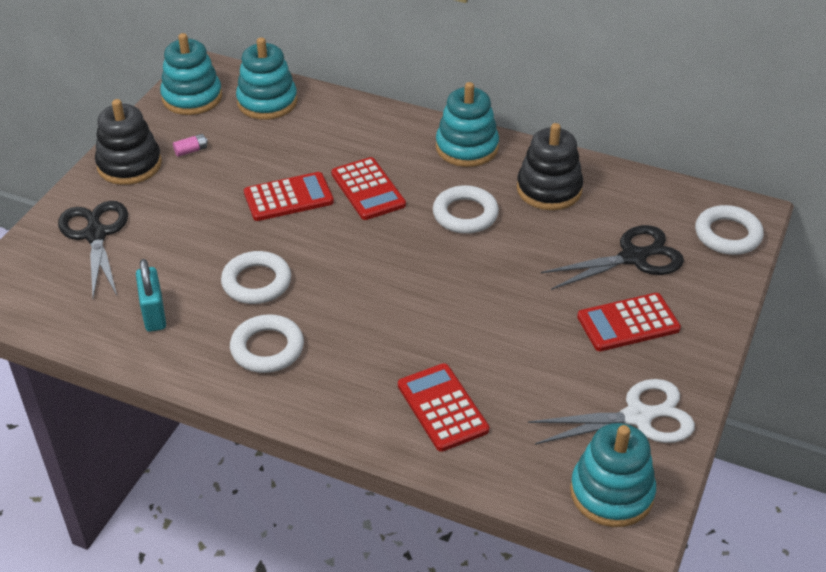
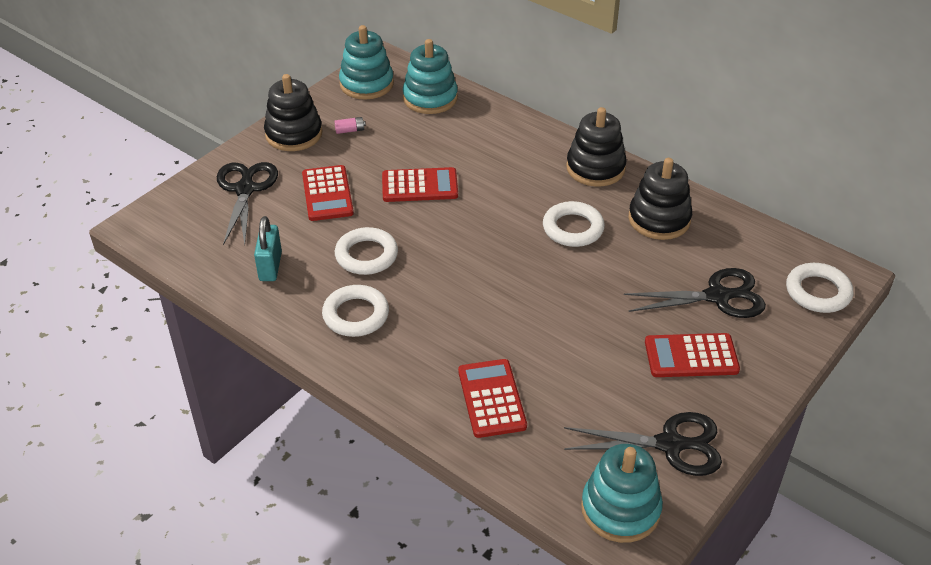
camera: 15 degrees right, 0 degrees up
(368, 189) = (492, 191): red calculator -> red calculator (327, 194)
(467, 147) = (595, 168): turquoise stacking toy -> black stacking toy
(639, 416) = (671, 444): white scissors -> black scissors

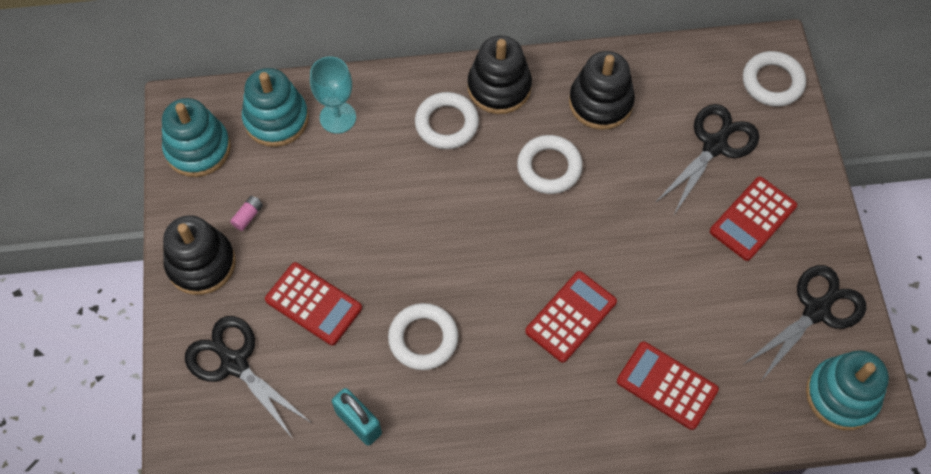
camera: 45 degrees left, 20 degrees up
(356, 315) = (484, 405): white ring -> white ring (446, 124)
(419, 186) = (381, 227): red calculator -> red calculator (571, 317)
(468, 119) = (338, 117): none -> turquoise goblet

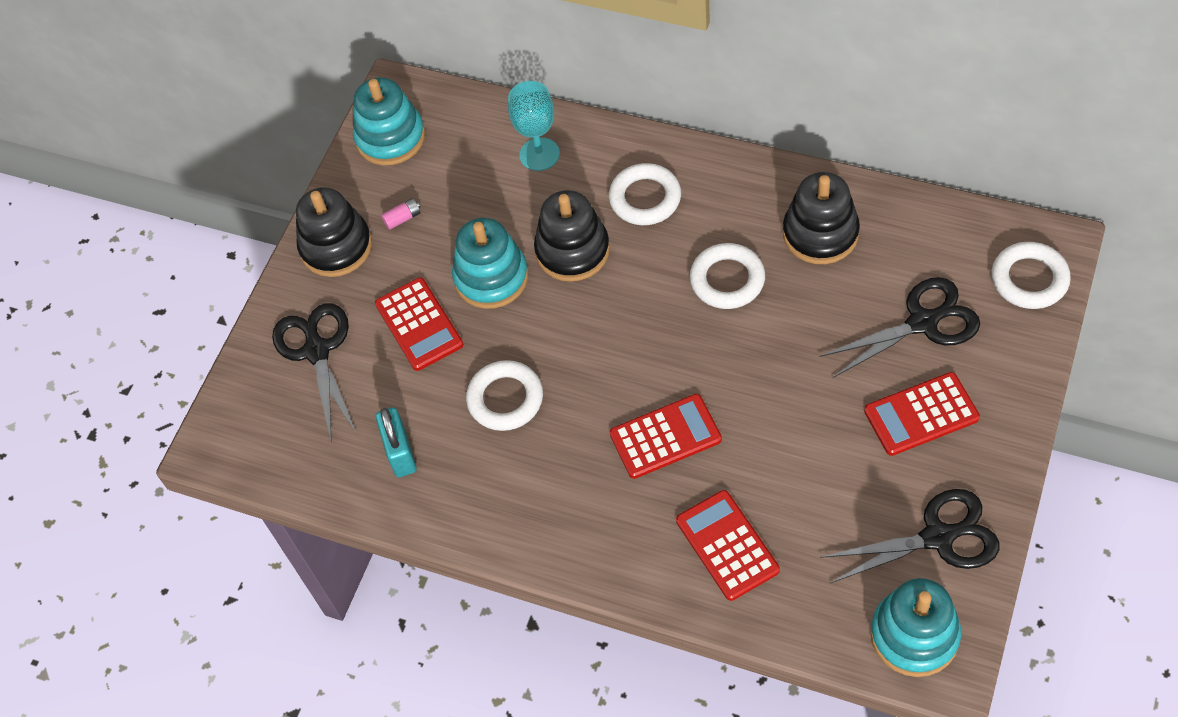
camera: 35 degrees right, 5 degrees down
(276, 119) = (479, 135): turquoise stacking toy -> turquoise stacking toy (491, 277)
(499, 87) = (720, 181): black stacking toy -> black stacking toy (572, 251)

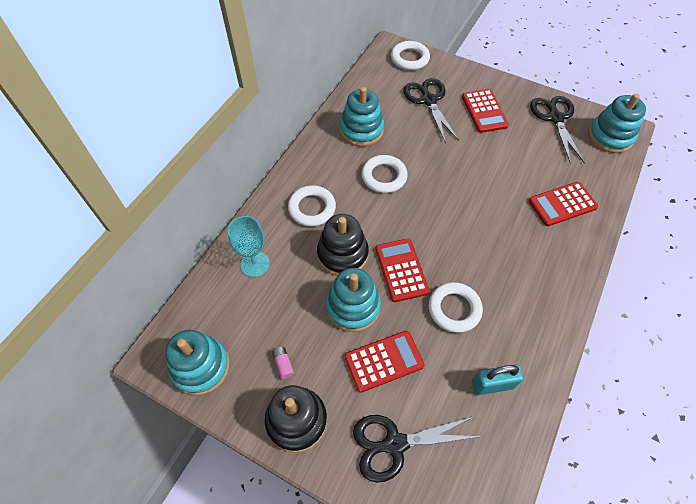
camera: 90 degrees left, 0 degrees up
(665, 437) = (490, 223): red calculator -> red calculator (401, 270)
(820, 233) = (361, 130): black stacking toy -> turquoise stacking toy

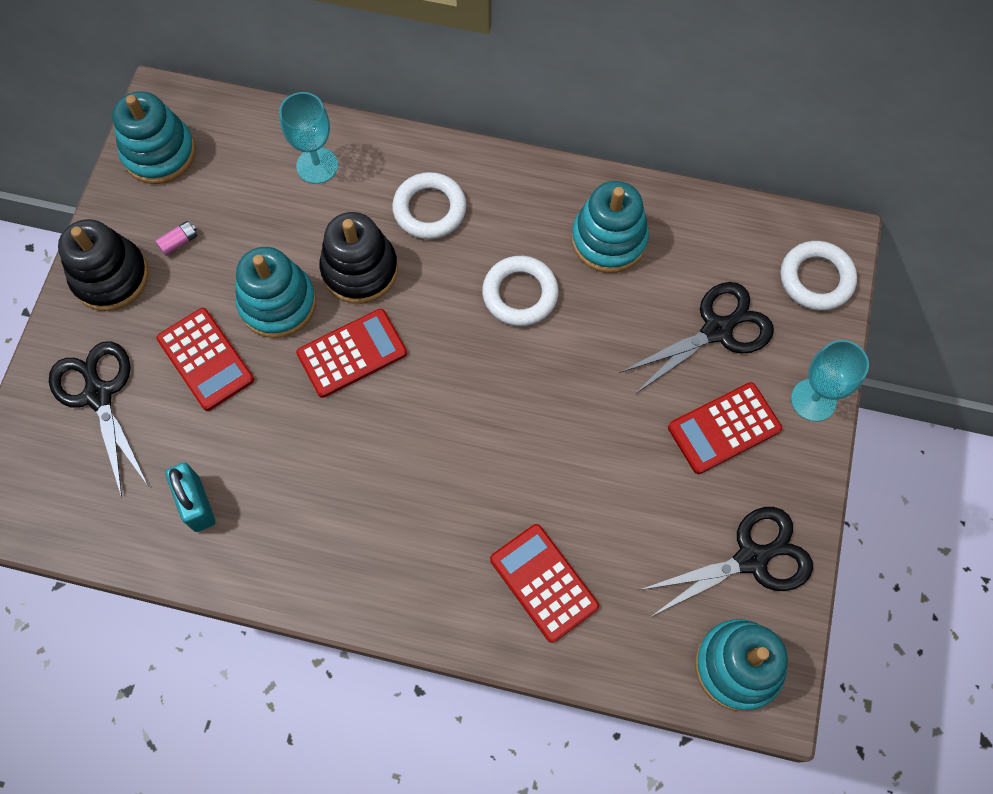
camera: 75 degrees right, 10 degrees up
(454, 309) = (303, 437): white ring -> none
(475, 76) = (813, 400): none -> turquoise goblet

